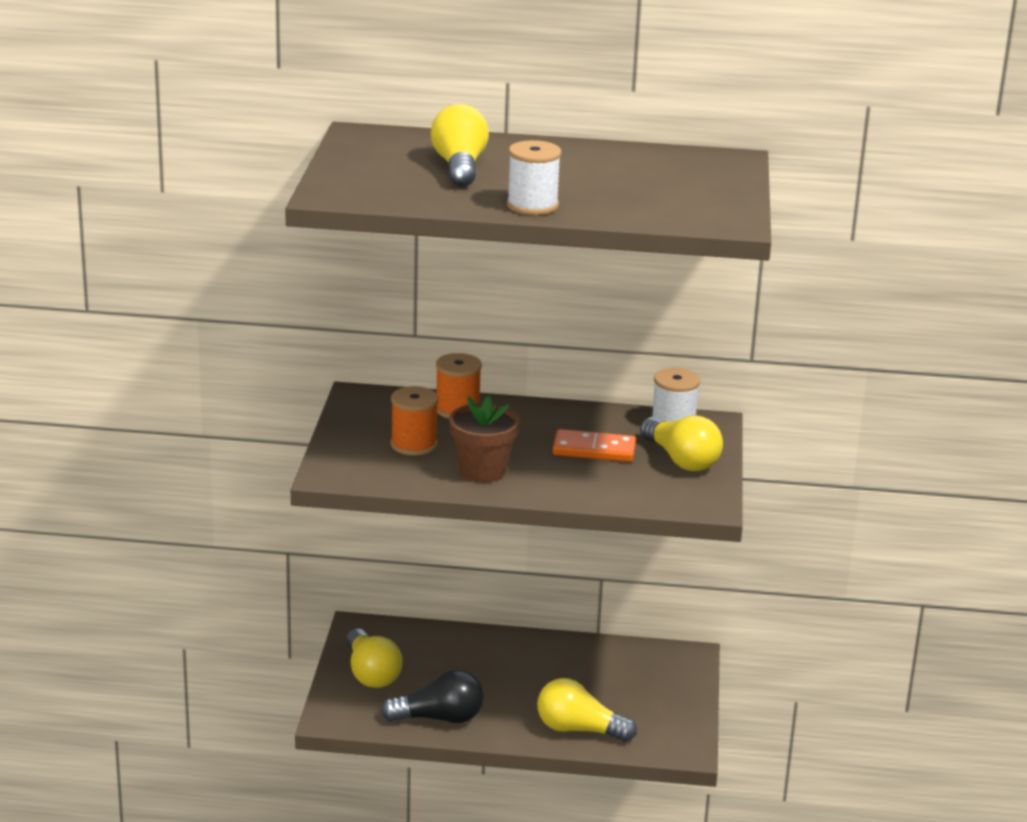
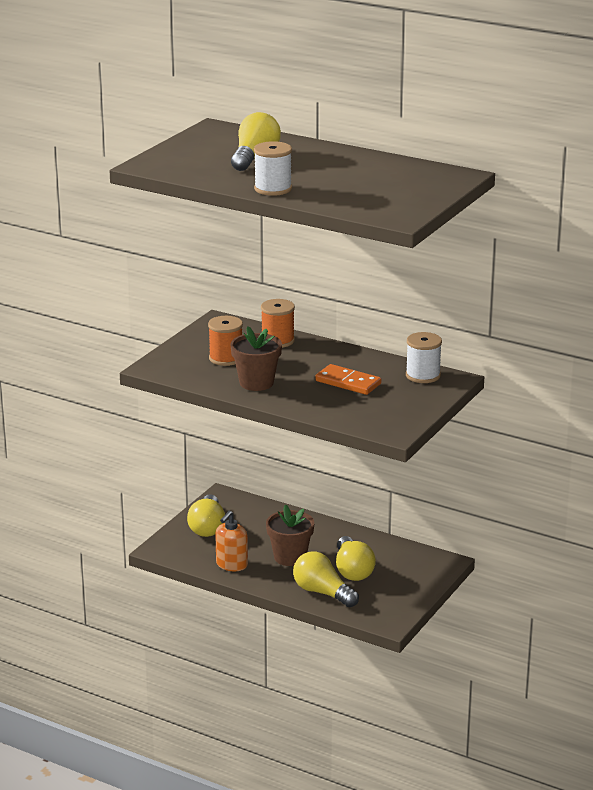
camera: 25 degrees right, 0 degrees up
(439, 718) = (231, 565): black light bulb -> orange soap dispenser
(504, 691) = (290, 557): none -> brown flower pot
(681, 460) = (404, 400): yellow light bulb -> yellow light bulb (352, 570)

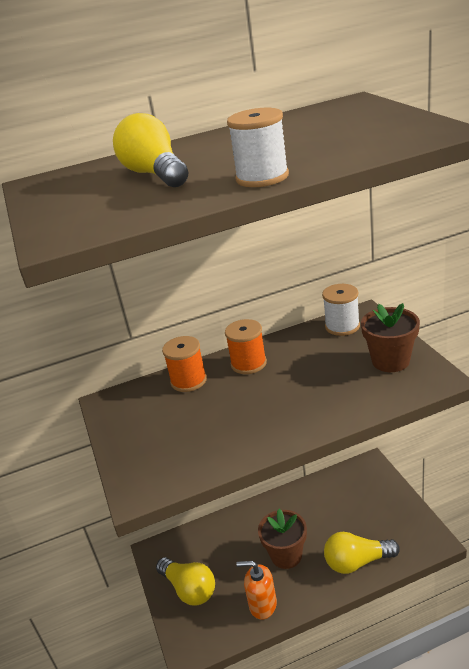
camera: 45 degrees left, 5 degrees up
(226, 358) = (182, 427): orange spool -> orange spool (248, 363)
(231, 565) = (262, 604): orange soap dispenser -> orange soap dispenser turned 120 degrees clockwise
(256, 383) = (254, 427): brown flower pot -> brown flower pot (390, 361)
(348, 382) = (314, 370): orange domino -> none
(352, 570) = (339, 524): yellow light bulb -> none

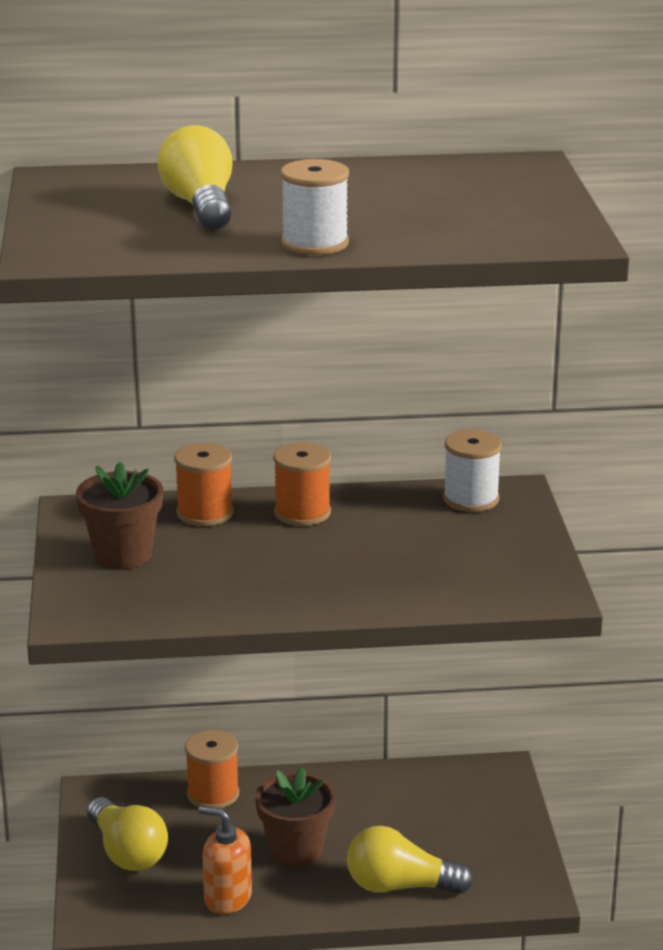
camera: 10 degrees right, 5 degrees down
(222, 530) = (213, 794): none -> orange spool
(390, 361) = (505, 559): brown flower pot -> brown flower pot (123, 554)

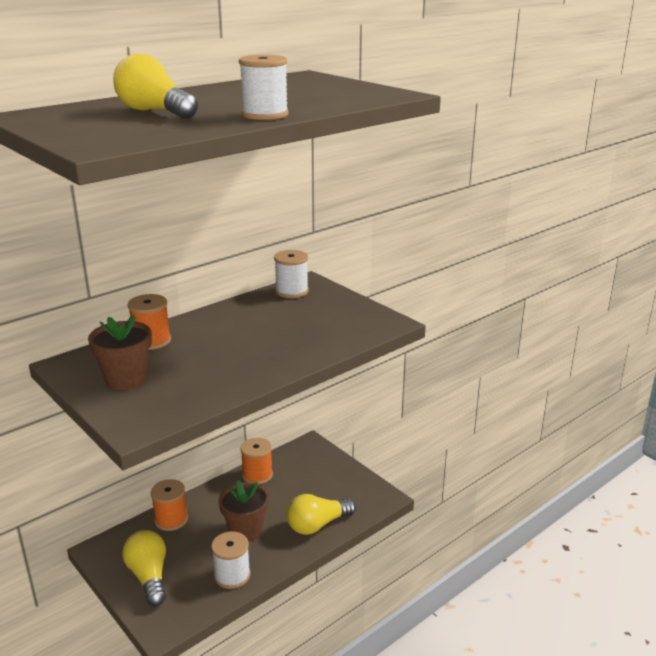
camera: 35 degrees left, 0 degrees up
(127, 852) = (149, 576): yellow light bulb -> yellow light bulb turned 135 degrees counterclockwise
(227, 898) = (232, 575): orange soap dispenser -> white spool
(302, 513) = (210, 324): orange spool -> orange spool (257, 475)

